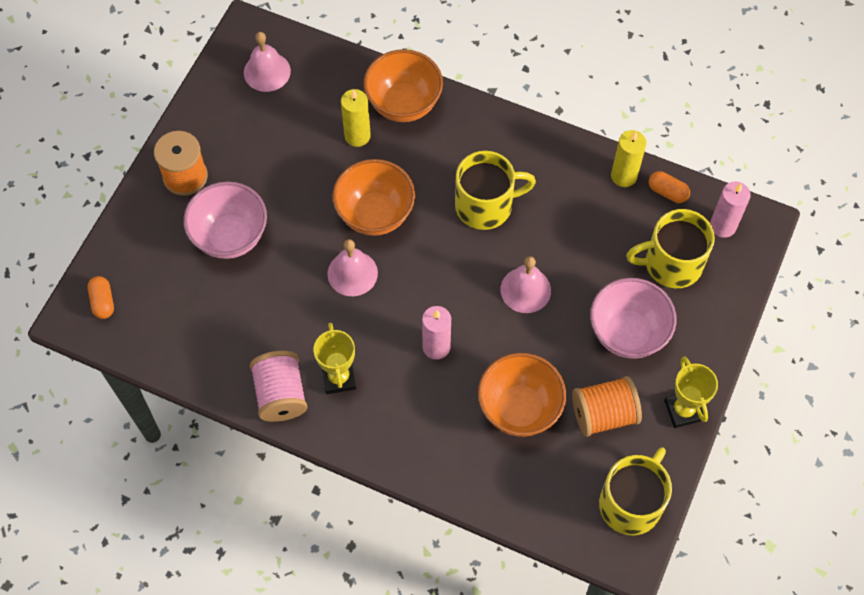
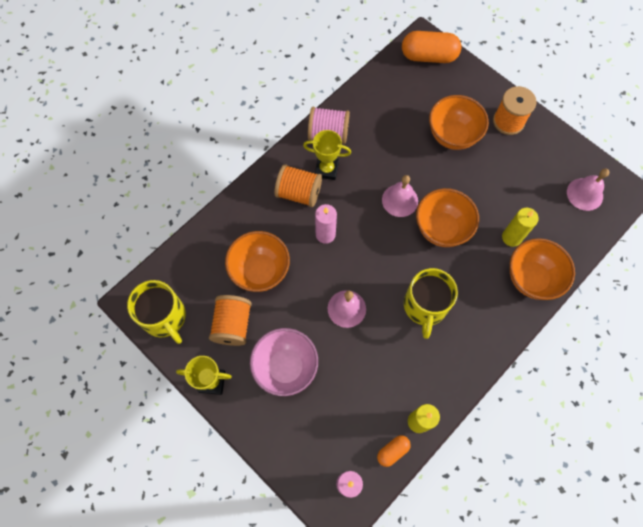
camera: 110 degrees right, 5 degrees up
(103, 302) = (429, 56): orange capsule -> orange capsule, size x1.97
(230, 237) = (452, 136): pink bowl -> orange bowl
(388, 401) = (299, 193): none -> orange spool
(671, 263) = (329, 426): yellow mug -> none

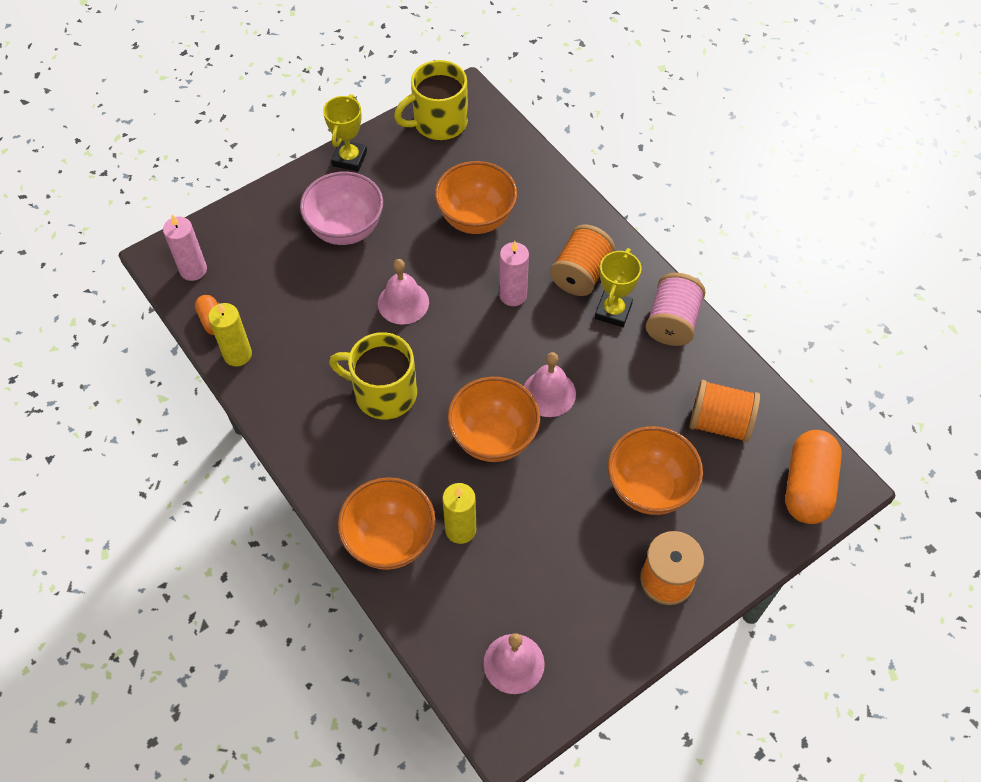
camera: 100 degrees right, 10 degrees down
(233, 325) = (412, 184): orange spool -> orange spool (719, 423)

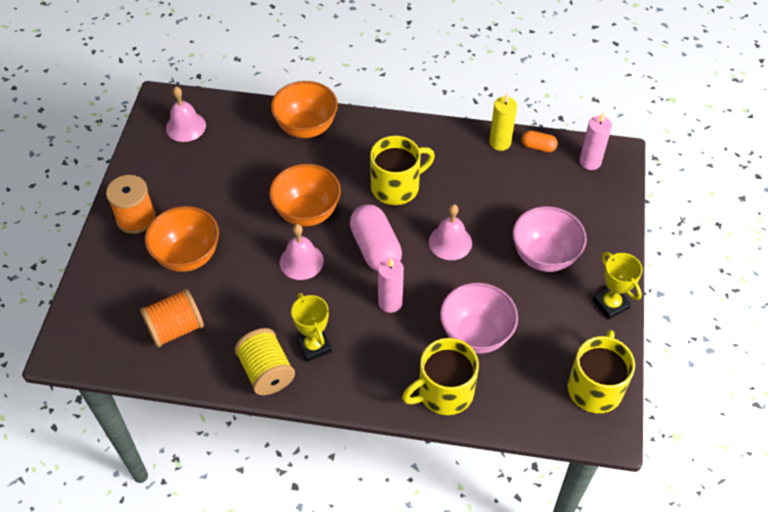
camera: 135 degrees right, 5 degrees down
(460, 529) = (275, 158): yellow candle -> none
(472, 350) = (375, 248): none -> pink capsule
(476, 218) = (476, 334): orange bowl -> pink bowl
(549, 201) = (444, 392): none -> yellow mug
(581, 274) = (362, 355): orange spool -> none
(672, 322) = (266, 372): pink spool -> yellow spool
(807, 486) = (86, 332): orange capsule -> none

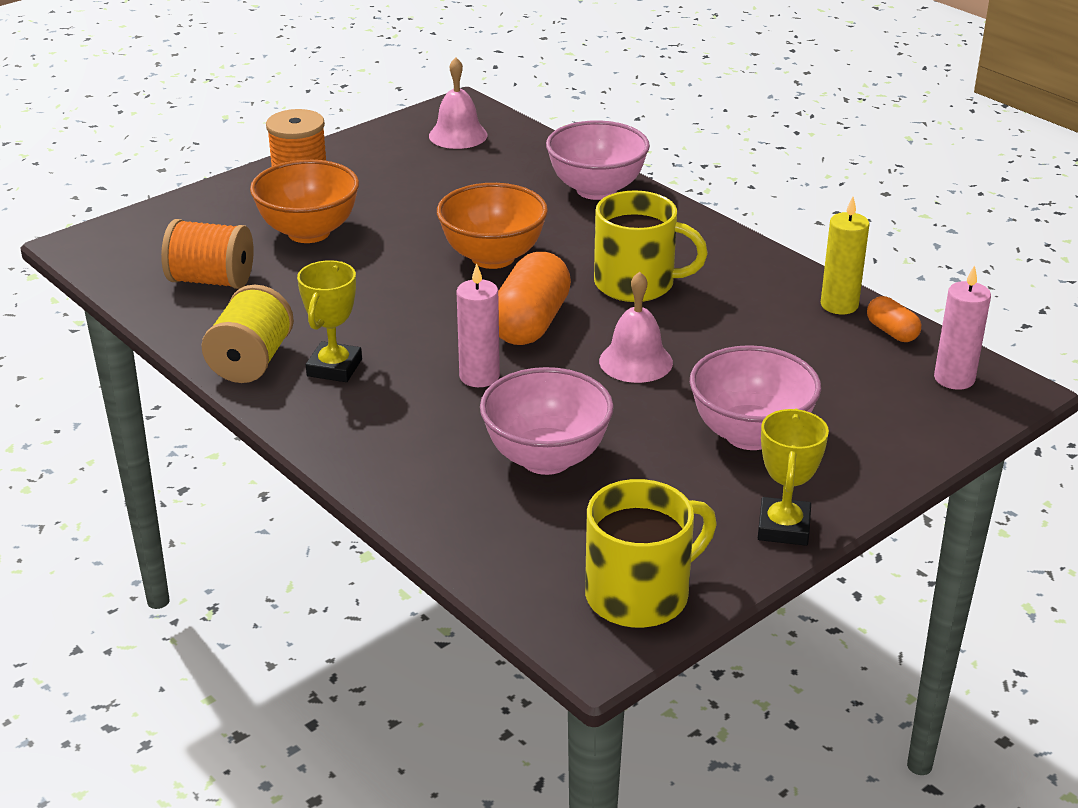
camera: 40 degrees right, 20 degrees down
(301, 261) = (426, 293): pink bell -> none
(306, 127) = (596, 190): orange bowl -> pink bowl
(375, 248) = (530, 323): pink capsule -> orange capsule
(444, 392) = (428, 487): yellow mug -> none

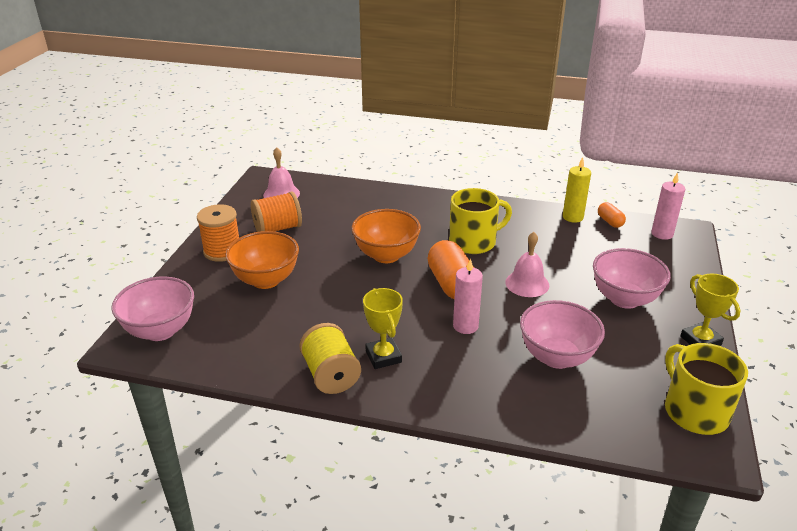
camera: 35 degrees left, 0 degrees up
(211, 280) = (242, 334): orange spool -> orange spool (278, 228)
(596, 190) = (391, 199): pink bowl -> pink bowl (160, 330)
(640, 594) = (695, 411): yellow mug -> yellow mug turned 45 degrees counterclockwise
(891, 332) = (610, 222): orange capsule -> orange capsule turned 45 degrees clockwise

